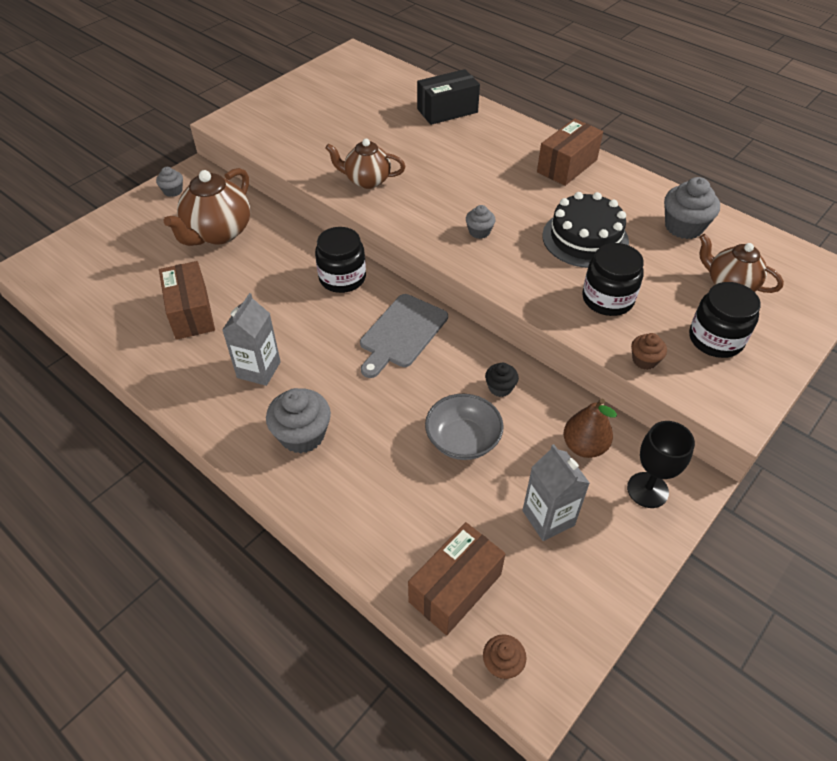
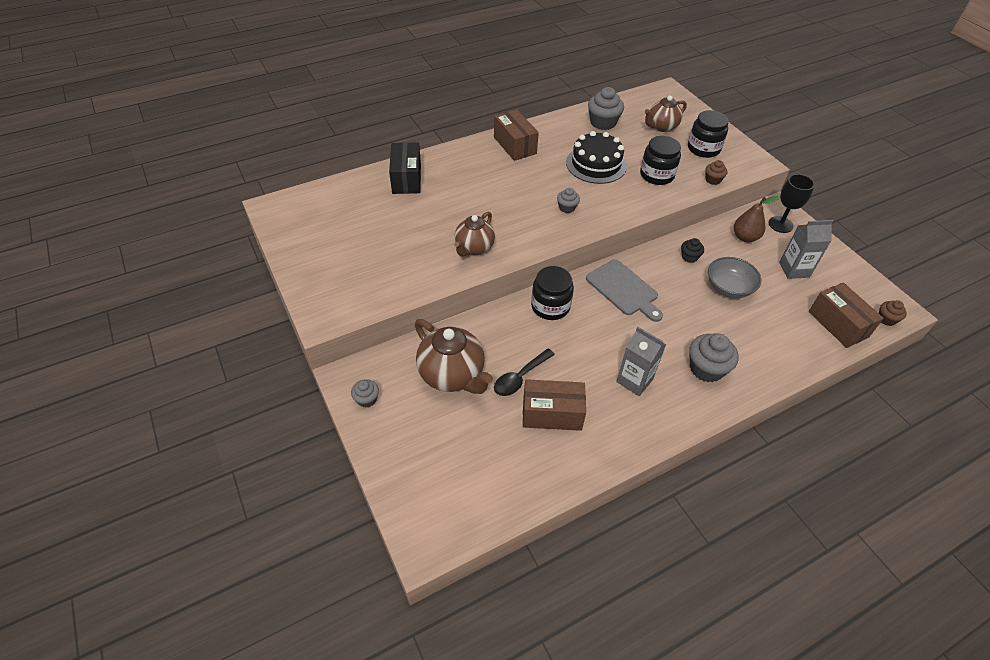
camera: 70 degrees left, 0 degrees up
(231, 279) = (520, 377): none -> black spoon

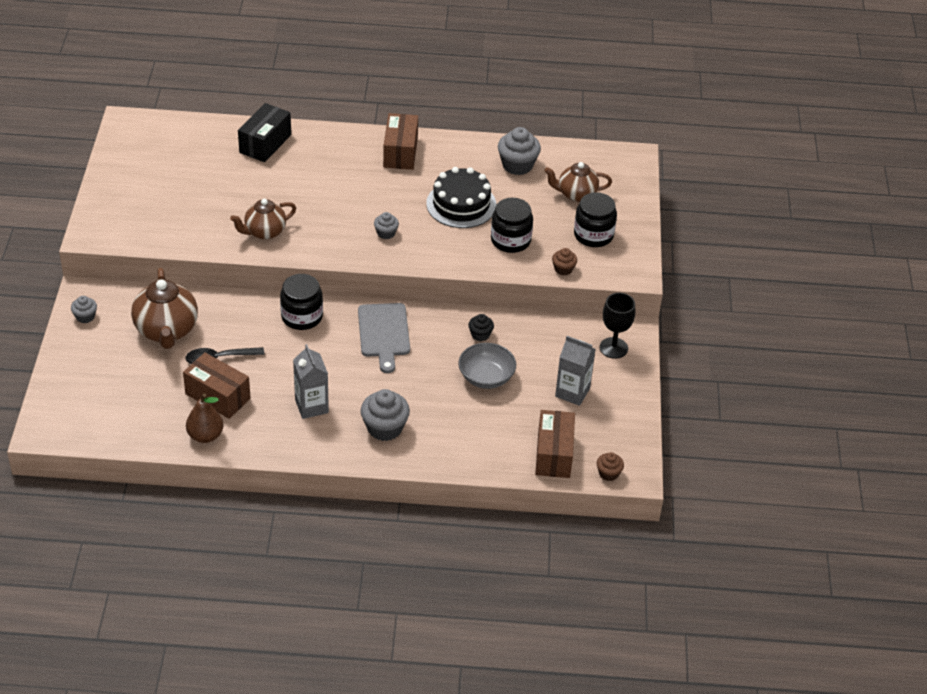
camera: 30 degrees right, 5 degrees down
(745, 237) = (560, 343): brown pear -> brown pear (205, 435)

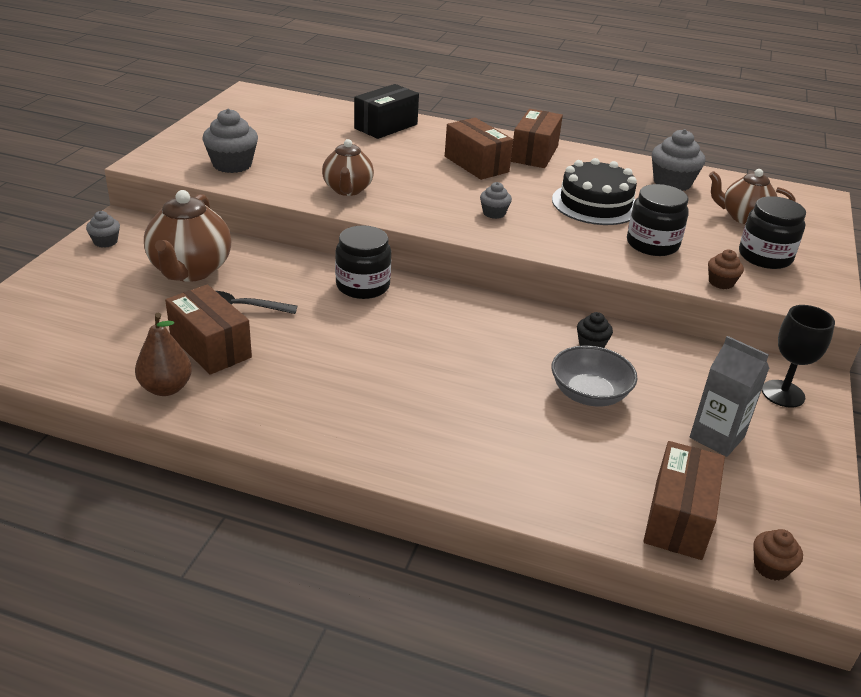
camera: 15 degrees right, 10 degrees down
(264, 232) = (347, 190): brown teapot -> brown teapot turned 75 degrees counterclockwise
(311, 406) = (329, 382): grey carton -> none
(356, 177) = (476, 164): none -> brown box
(384, 333) = (461, 320): grey cutting board -> none
(384, 428) = (422, 428): grey cupcake -> grey cupcake (232, 165)

